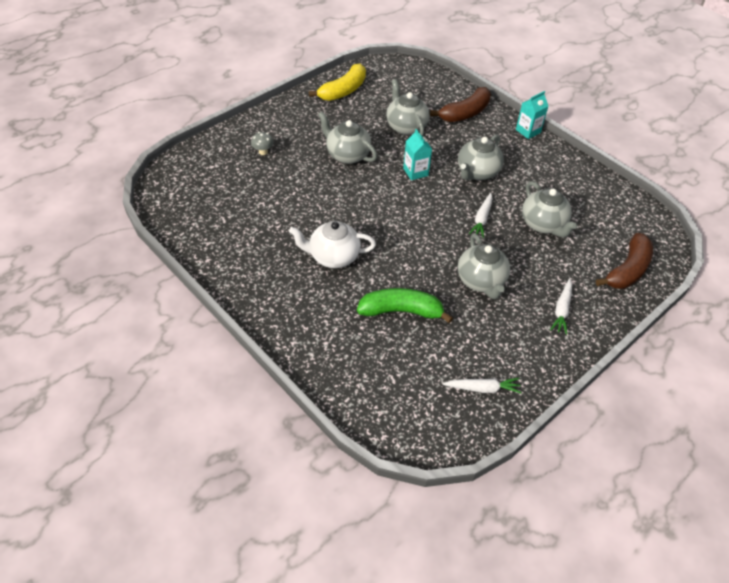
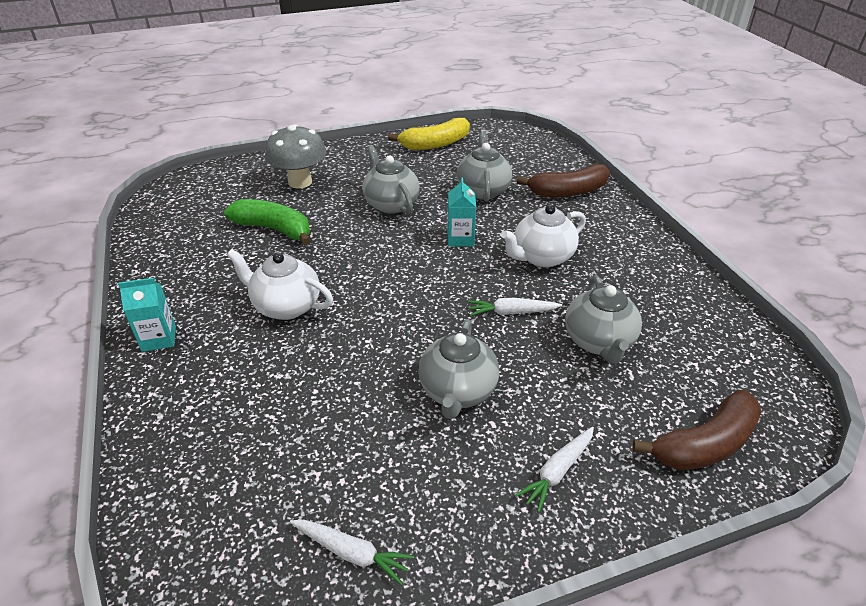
camera: 25 degrees right, 10 degrees down
(263, 152) = (300, 182): grey mushroom -> grey mushroom, size x2.19
(401, 311) = (318, 397): green banana -> green banana (274, 229)
(477, 172) = (541, 257): grey teapot -> white teapot
(481, 219) = (512, 312): white carrot -> white carrot turned 45 degrees clockwise
(528, 131) = (642, 226): turquoise carton -> turquoise carton (159, 338)

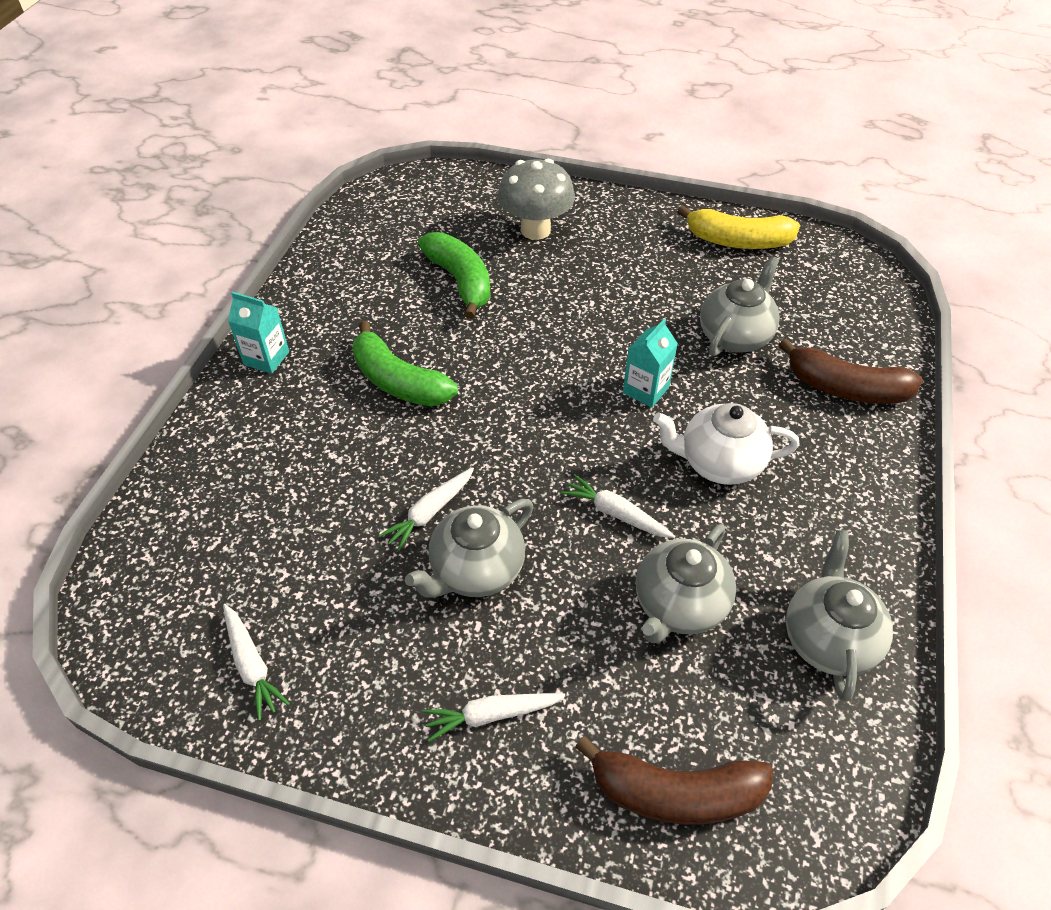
camera: 35 degrees right, 10 degrees up
(286, 306) = (398, 381): white teapot -> green banana
(390, 374) = (430, 513): none -> white carrot
(391, 204) = (608, 305): grey teapot -> grey teapot (828, 639)

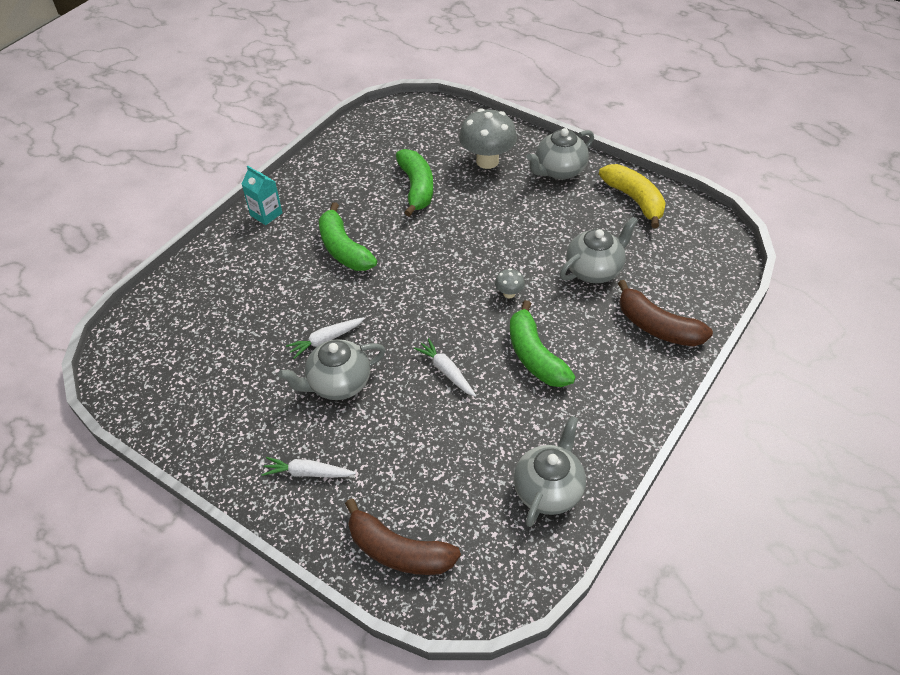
camera: 20 degrees right, 0 degrees up
(252, 665) = (181, 403): white carrot -> none
(645, 390) = (509, 293): turquoise carton -> grey mushroom
(679, 605) = (458, 441): grey teapot -> grey teapot (559, 170)
(719, 463) = (535, 356): white teapot -> green banana
(737, 241) = (634, 200): yellow banana -> yellow banana turned 150 degrees counterclockwise

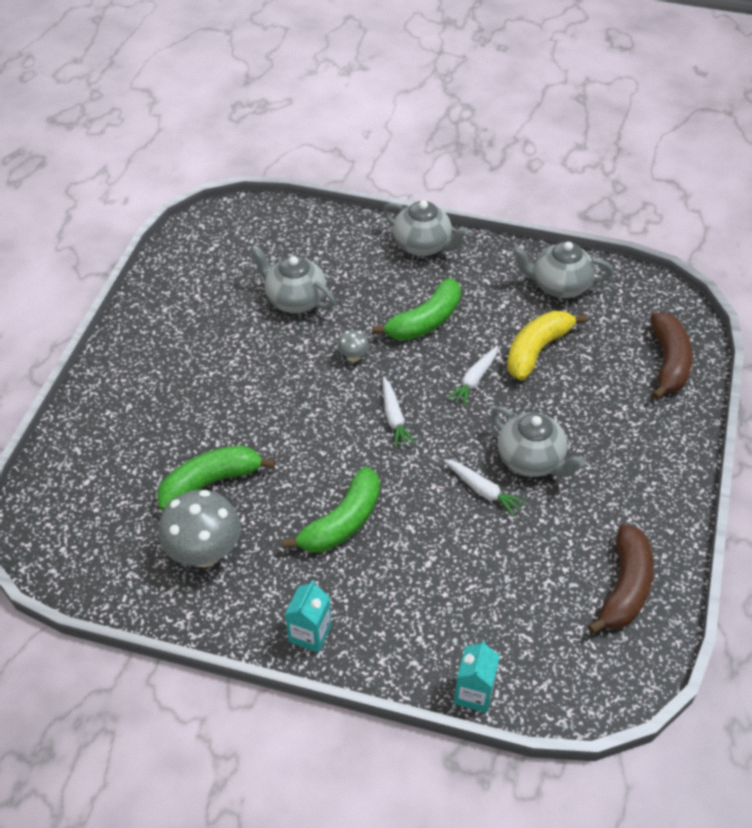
camera: 110 degrees left, 0 degrees up
(168, 284) = (474, 693): none -> turquoise carton
(308, 473) = (638, 448): white carrot -> white carrot (394, 418)
(487, 161) = (140, 425): grey mushroom -> grey mushroom (204, 553)
(559, 170) = (142, 355): grey teapot -> grey teapot (423, 245)
(634, 200) = (177, 286): yellow banana -> yellow banana (537, 350)
(657, 326) = (352, 247): brown banana -> brown banana (625, 587)

